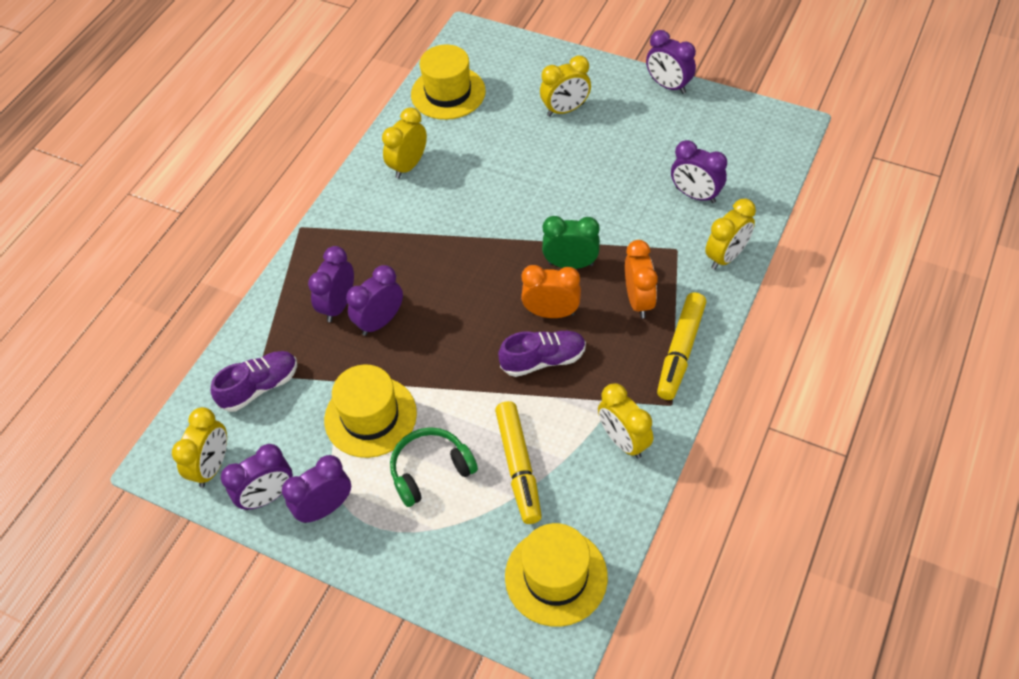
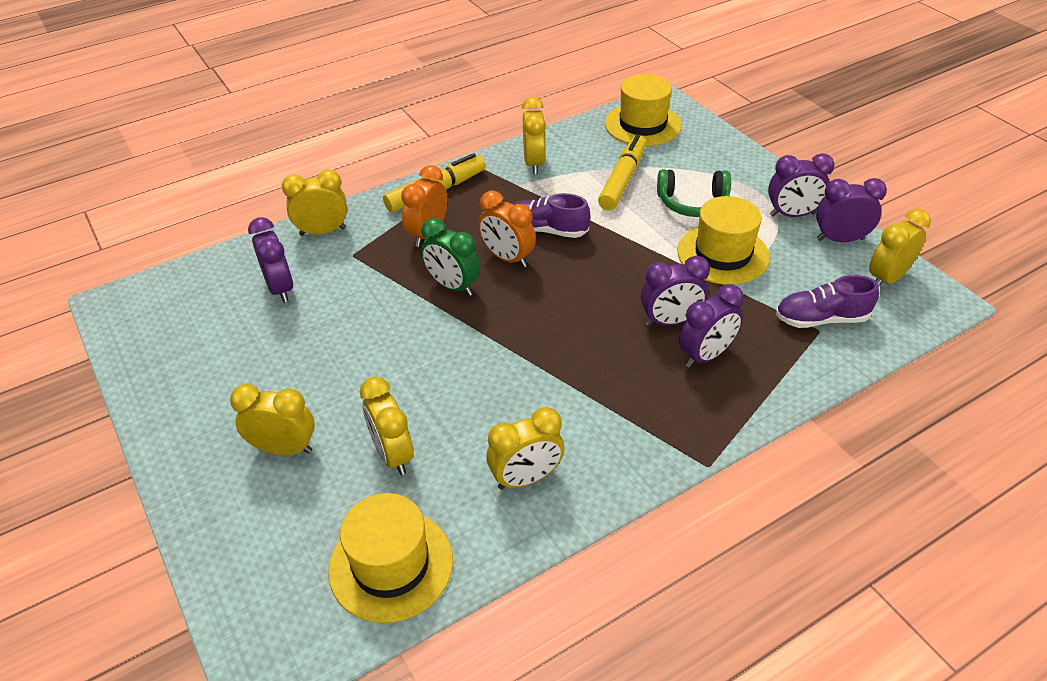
camera: 150 degrees left, 10 degrees down
(499, 138) = (393, 454): none -> yellow clock
(668, 86) = (149, 413): purple clock -> none

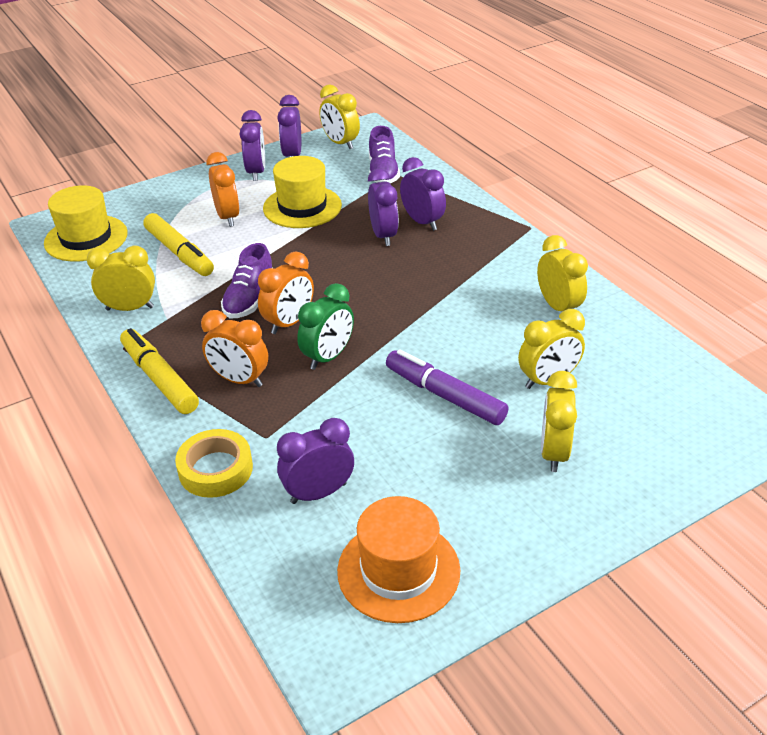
camera: 90 degrees left, 5 degrees down
(184, 336) = (398, 571): none -> orange hat
(322, 231) = (215, 469): yellow clock -> yellow tape
(383, 368) = (445, 395): none -> purple marker
(391, 565) = (656, 372): yellow hat -> none
(623, 180) = (179, 253): yellow marker -> yellow marker turned 150 degrees counterclockwise
(692, 203) = (227, 217): green headphones -> orange clock

